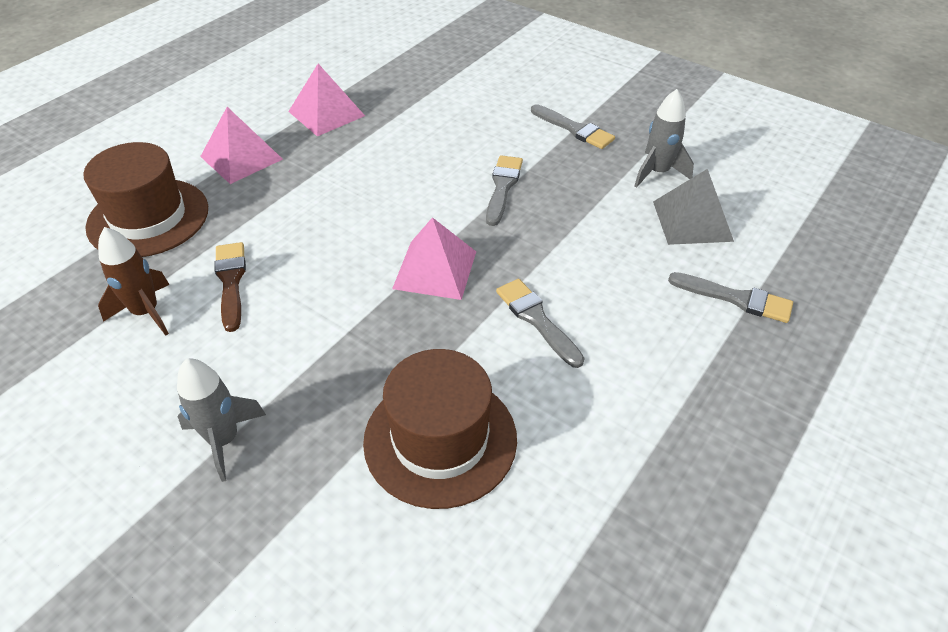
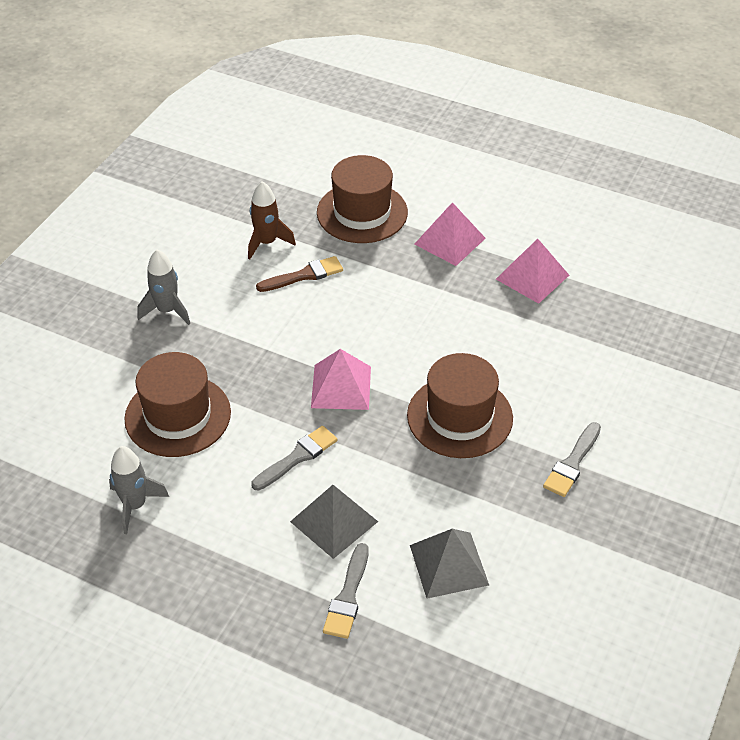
camera: 80 degrees right, 0 degrees up
(502, 187) = (459, 417): grey brush -> brown hat
(634, 298) = (334, 521): none -> grey pyramid
(657, 172) = (518, 536): grey rocket -> grey rocket (135, 505)

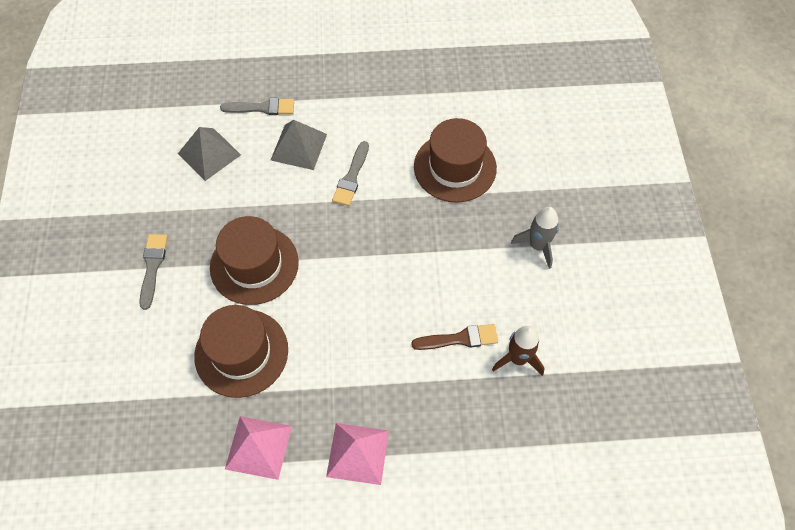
camera: 150 degrees right, 15 degrees up
(135, 505) = (430, 99): grey rocket -> none
(304, 275) = (459, 339): brown brush -> brown brush turned 135 degrees counterclockwise
(341, 387) = (357, 246): pink pyramid -> none
(348, 596) = (262, 108): grey brush -> grey brush turned 105 degrees clockwise
(362, 212) = (461, 446): brown hat -> brown hat (241, 352)

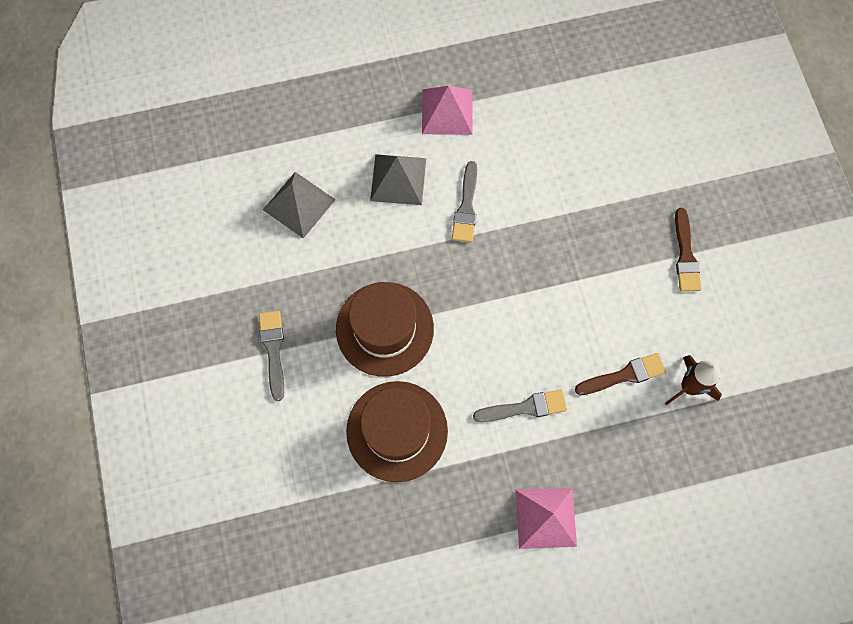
camera: 10 degrees left, 10 degrees up
(258, 447) = (441, 530): pink pyramid -> pink pyramid (447, 111)
(262, 108) = (344, 137): grey brush -> grey brush (525, 407)
(455, 167) = (577, 176): brown hat -> none
(537, 246) = (685, 255): grey rocket -> brown brush

